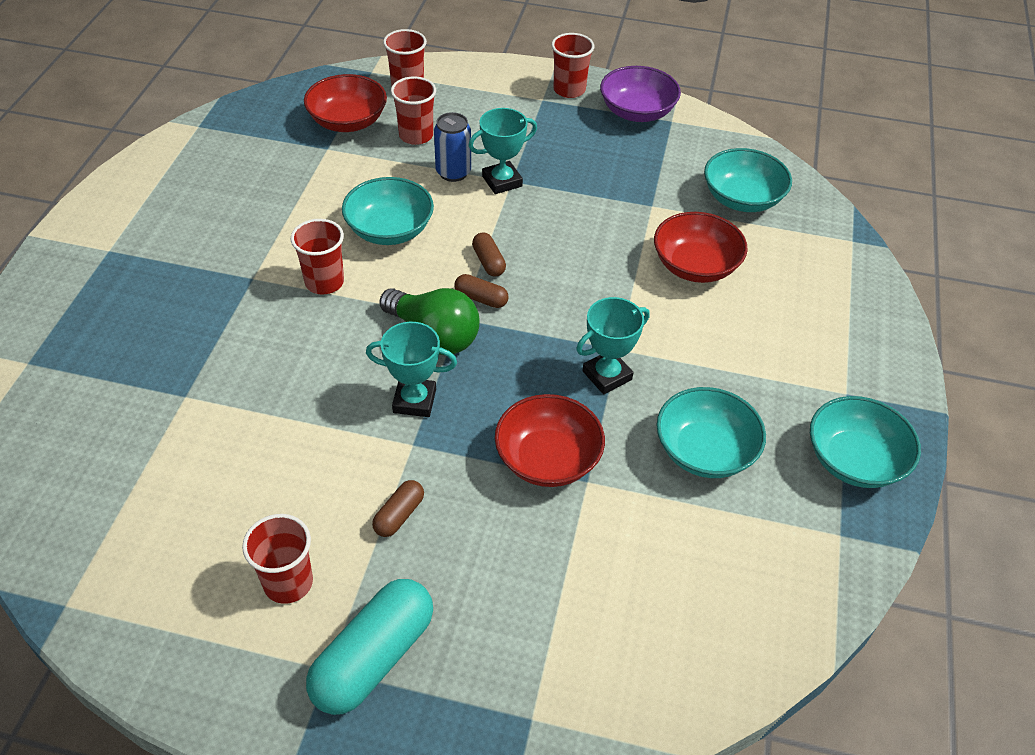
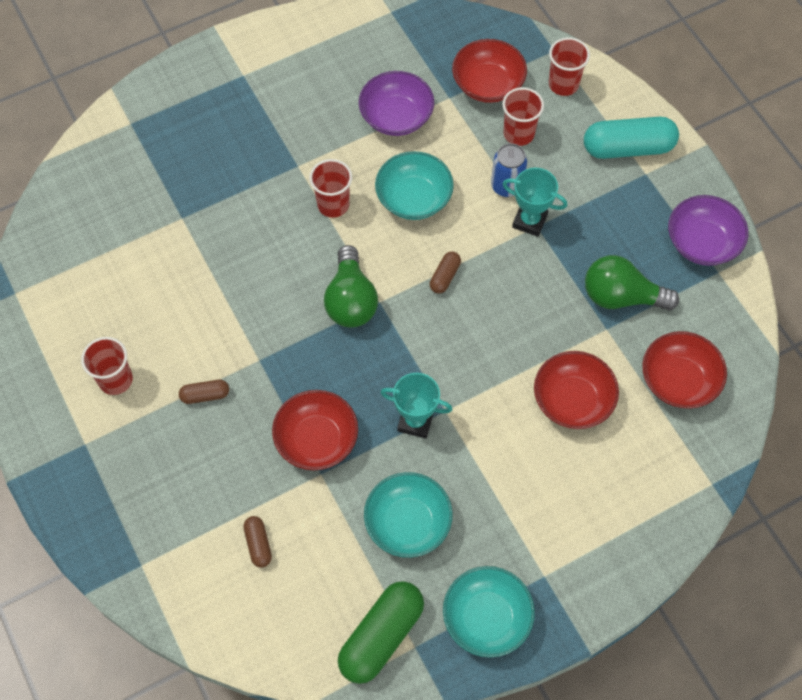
camera: 50 degrees right, 15 degrees up
(298, 188) = (396, 117): none -> purple bowl
(373, 657) = (109, 459): turquoise capsule -> turquoise capsule (628, 148)
(414, 401) = (291, 333): turquoise trophy -> none
(481, 298) = (408, 299): brown capsule -> brown capsule (258, 544)
(569, 90) = (677, 181): red cup -> none
(633, 179) = (621, 296): none -> green light bulb
(742, 199) = (678, 380): turquoise bowl -> red bowl
(807, 554) = (381, 636): none -> green capsule

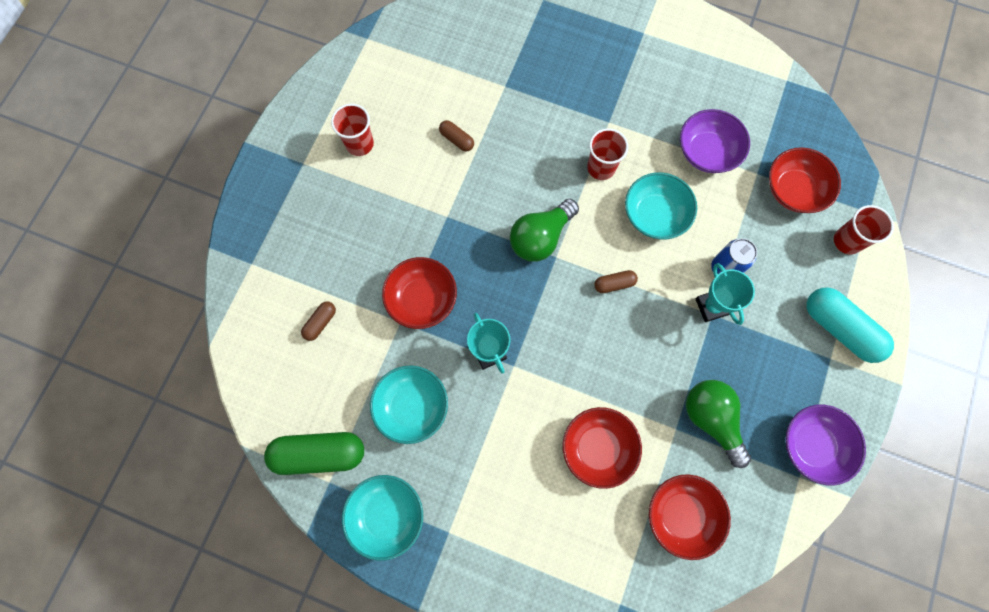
camera: 50 degrees right, 10 degrees up
(205, 395) = (394, 205): brown capsule -> brown capsule (457, 139)
(518, 134) = (775, 243): red cup -> none

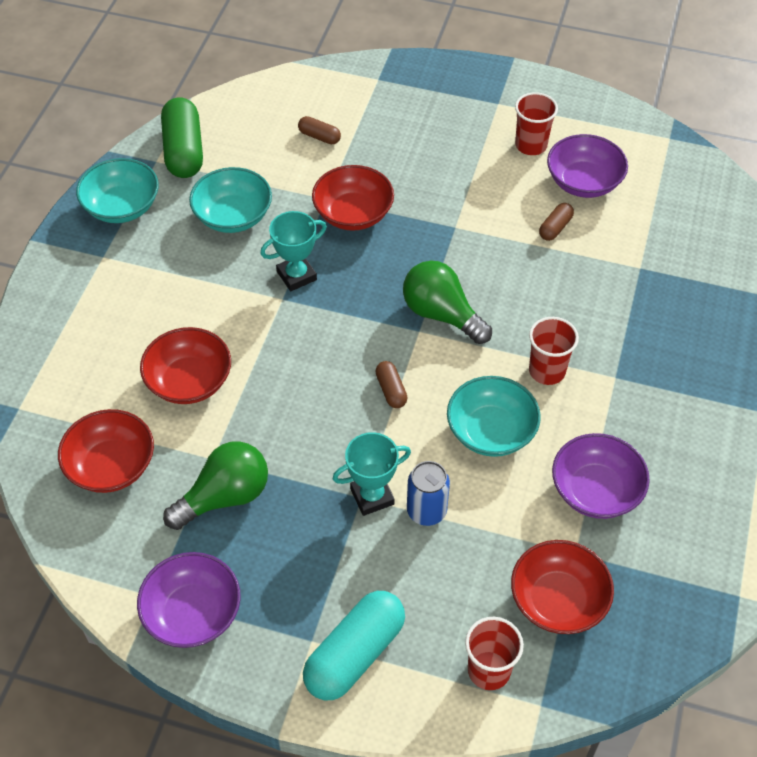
camera: 85 degrees right, 20 degrees down
(408, 110) = (583, 182): none -> purple bowl

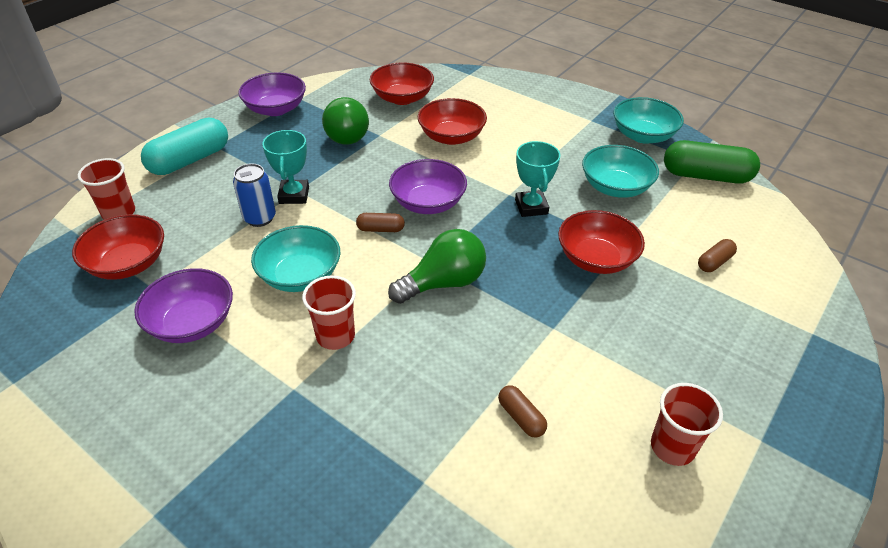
camera: 110 degrees right, 10 degrees down
(355, 654) = (190, 160): turquoise capsule -> turquoise capsule turned 75 degrees clockwise
(583, 182) = (590, 481): purple bowl -> purple bowl (428, 203)

